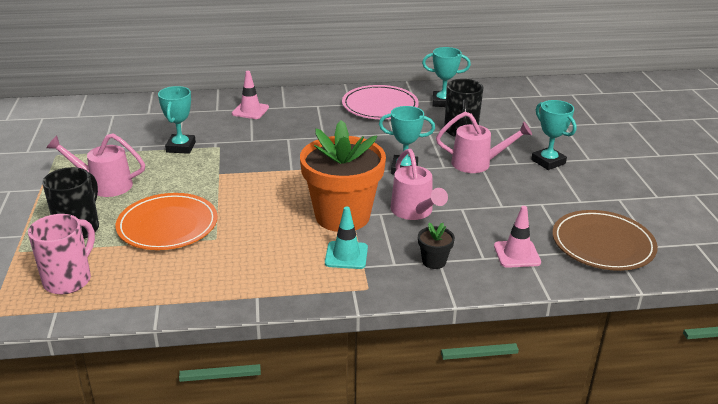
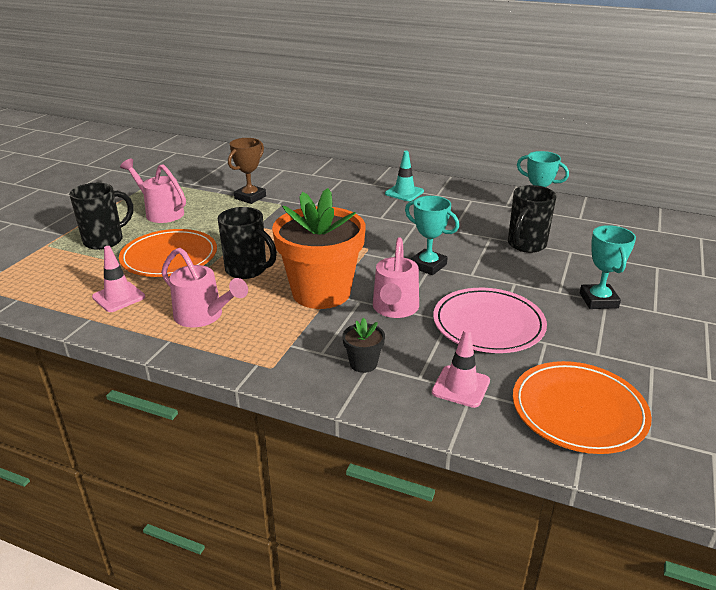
camera: 30 degrees right, 0 degrees up
(69, 280) = (53, 278): pink mug -> none
(181, 147) = (250, 197): turquoise trophy -> brown trophy
(250, 111) = (339, 181): pink traffic cone -> pink traffic cone (119, 297)
(257, 216) = (247, 270): none -> black mug
(346, 255) = (285, 329): turquoise traffic cone -> turquoise traffic cone (404, 192)
(380, 106) = (464, 203): pink plate -> pink plate (488, 324)
(477, 163) = (511, 281): pink watering can -> pink watering can (203, 316)
(602, 244) = (578, 410): brown plate -> orange plate

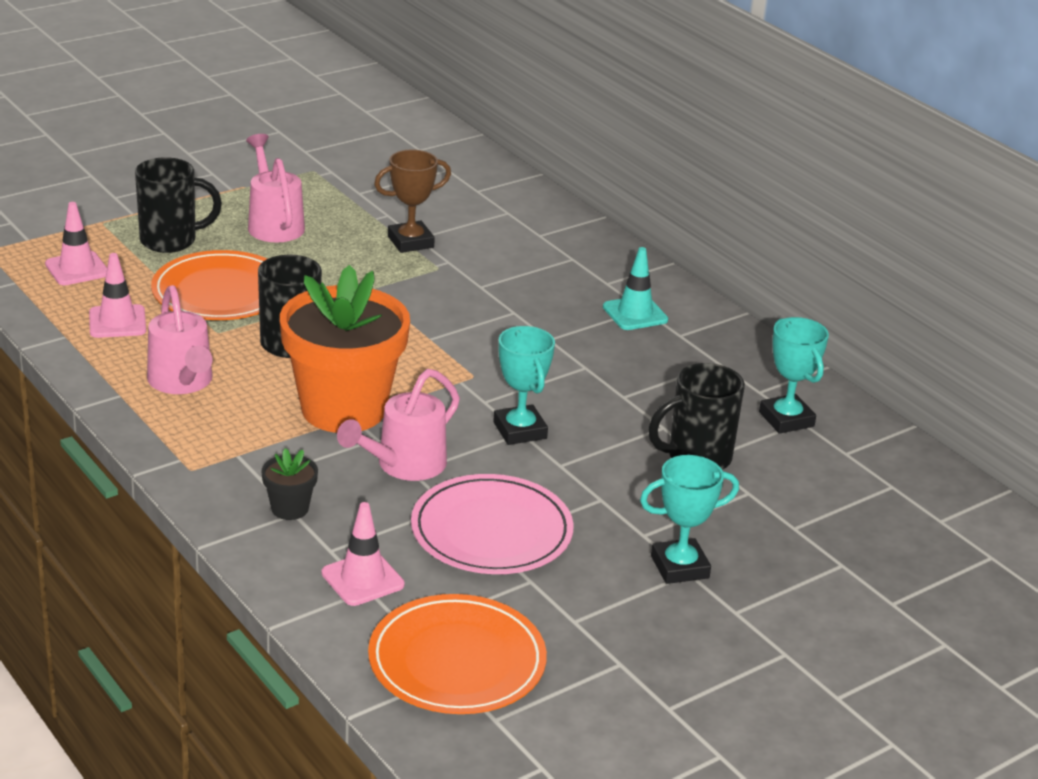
camera: 30 degrees right, 0 degrees up
(56, 276) = (77, 269): none -> pink traffic cone
(598, 300) = (679, 567): turquoise trophy -> turquoise trophy turned 45 degrees clockwise

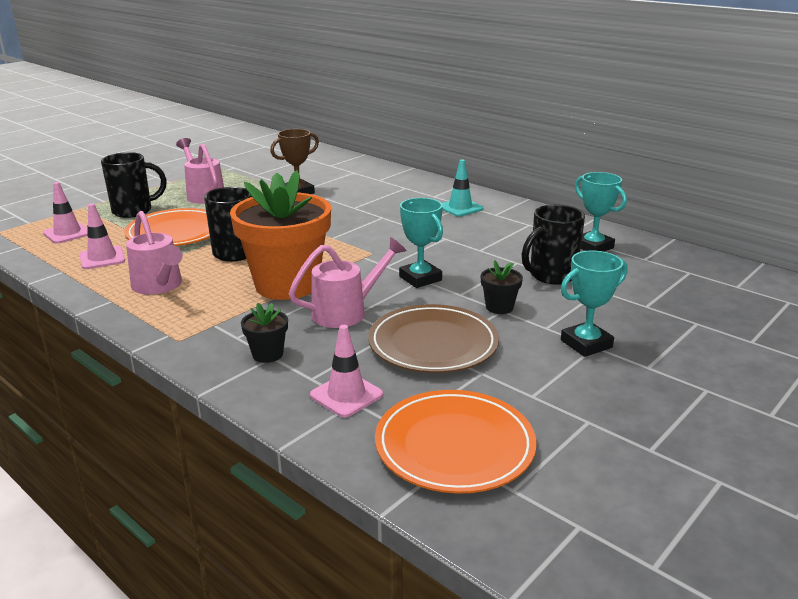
camera: 10 degrees left, 5 degrees down
(404, 465) = (346, 312): pink watering can -> pink watering can turned 150 degrees counterclockwise
(491, 531) = (433, 344): pink plate -> brown plate
(600, 494) = (499, 307): none -> black flower pot

